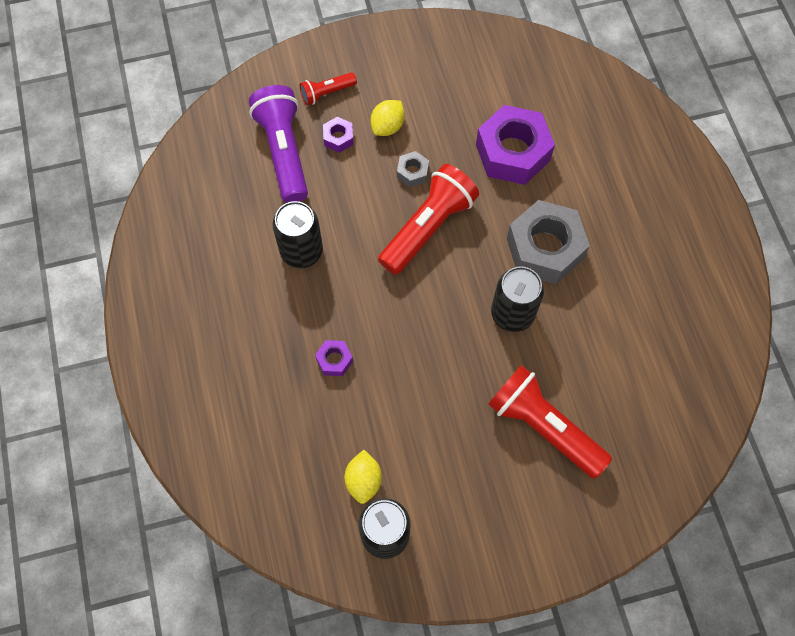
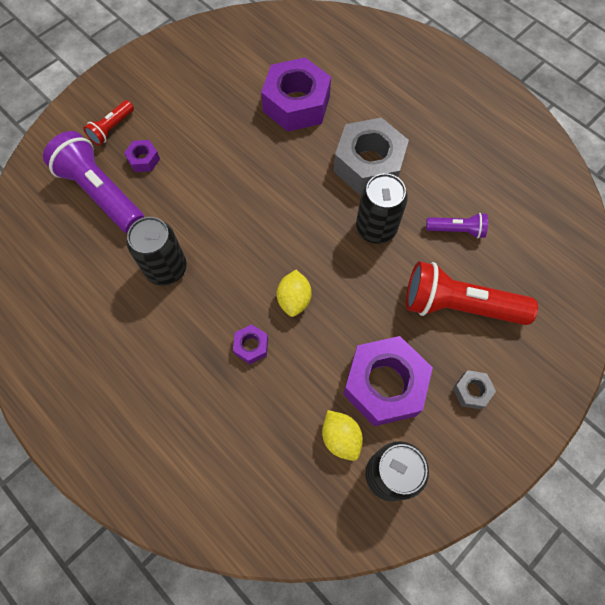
camera: 30 degrees left, 0 degrees up
(387, 126) = (181, 131): yellow lemon -> yellow lemon (294, 299)
(412, 172) = (224, 157): grey nut -> grey nut (471, 391)
(428, 227) = (264, 194): red flashlight -> none
(429, 458) = (384, 385): none -> purple nut
(588, 356) = (456, 230): none -> purple flashlight

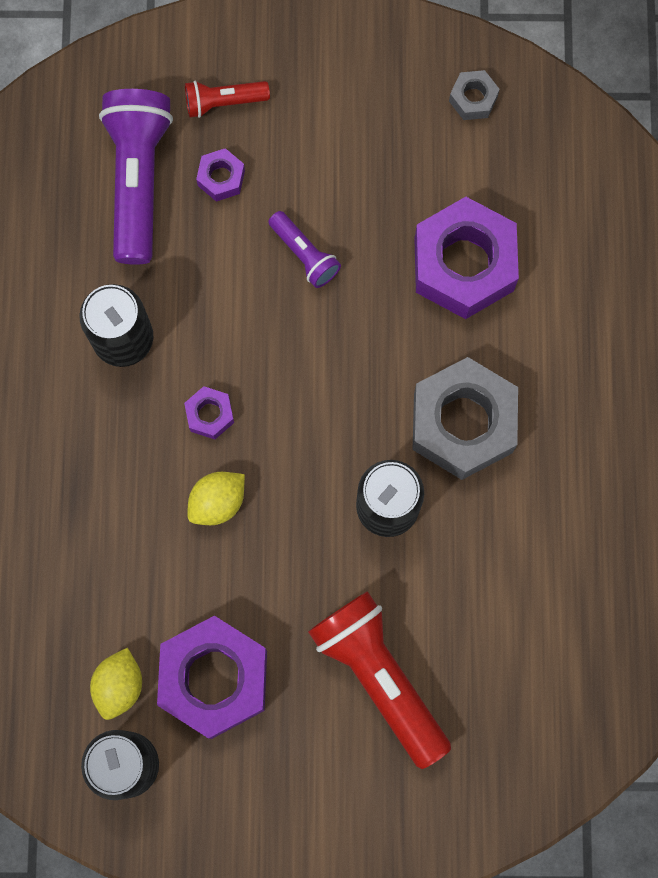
camera: 45 degrees right, 10 degrees up
(251, 346) = (126, 509): purple nut -> purple nut (210, 415)
(456, 230) = (473, 595): purple flashlight -> purple flashlight (304, 254)
(471, 391) = (292, 772): grey nut -> grey nut (473, 99)

